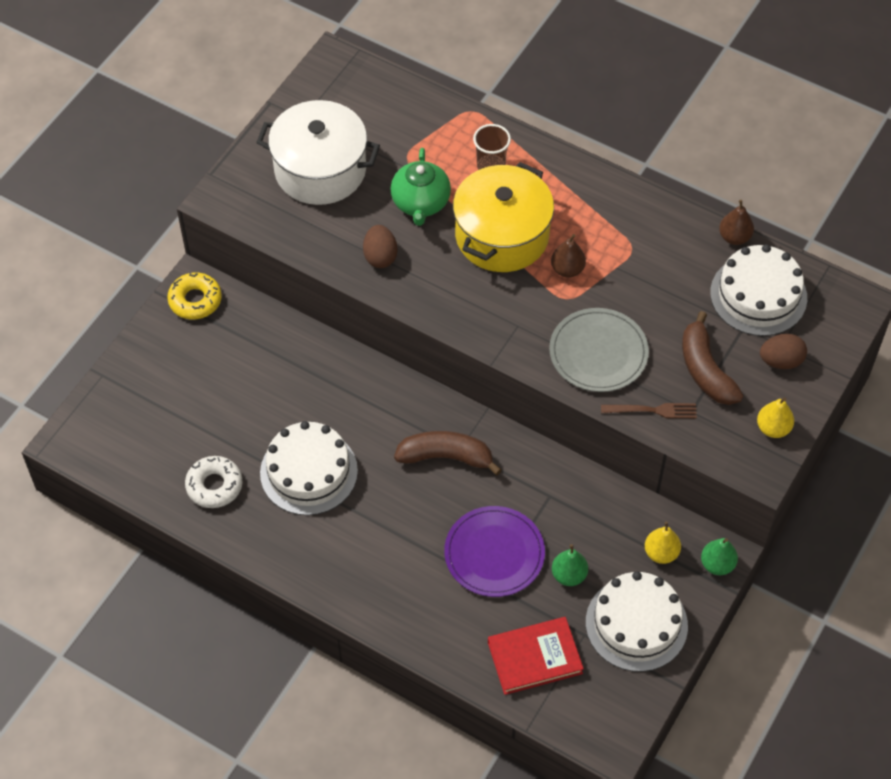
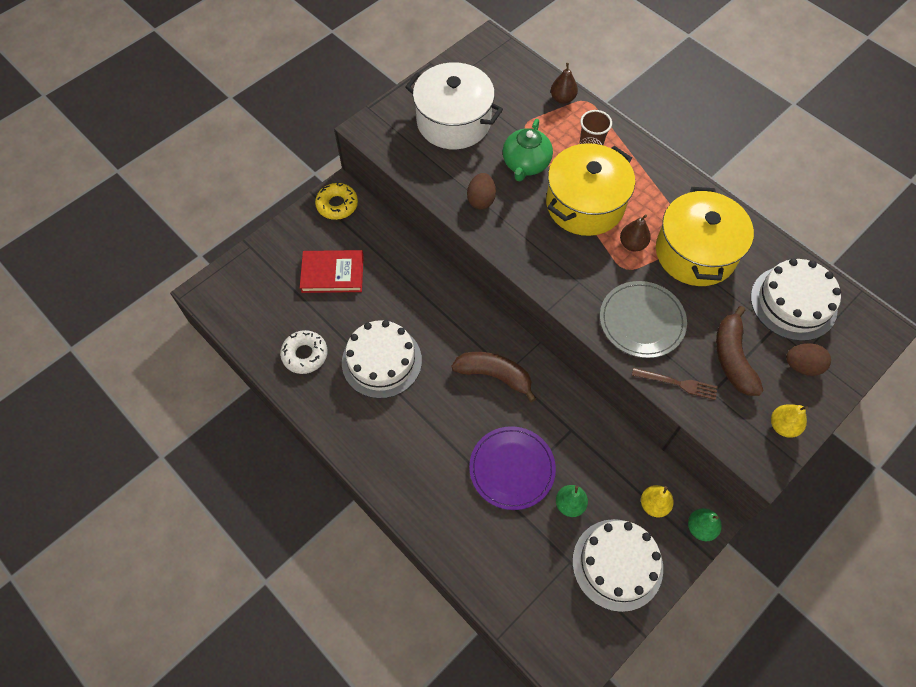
camera: 15 degrees right, 5 degrees up
(534, 657) = (522, 572): red book -> red book (332, 273)
(640, 263) = (695, 252): none -> yellow pot
(734, 237) = (782, 248): brown pear -> brown pear (562, 98)

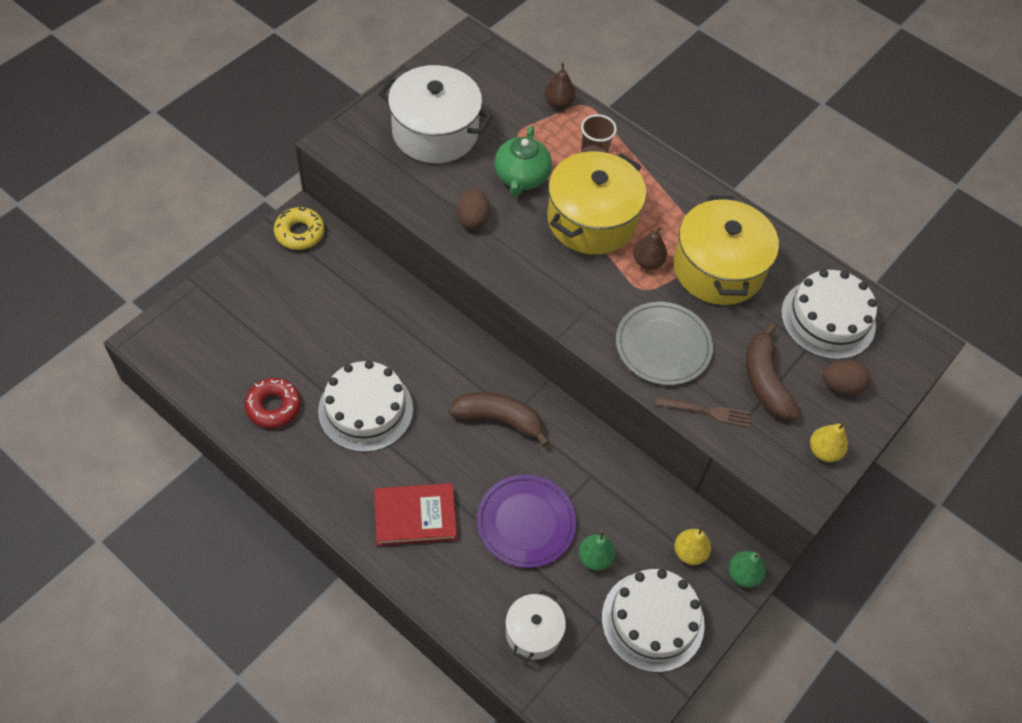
camera: 10 degrees left, 5 degrees down
(305, 355) = (273, 406): white donut -> red donut
(332, 273) = (300, 312): red book -> red book (415, 516)
(512, 567) = (533, 632): none -> white pot

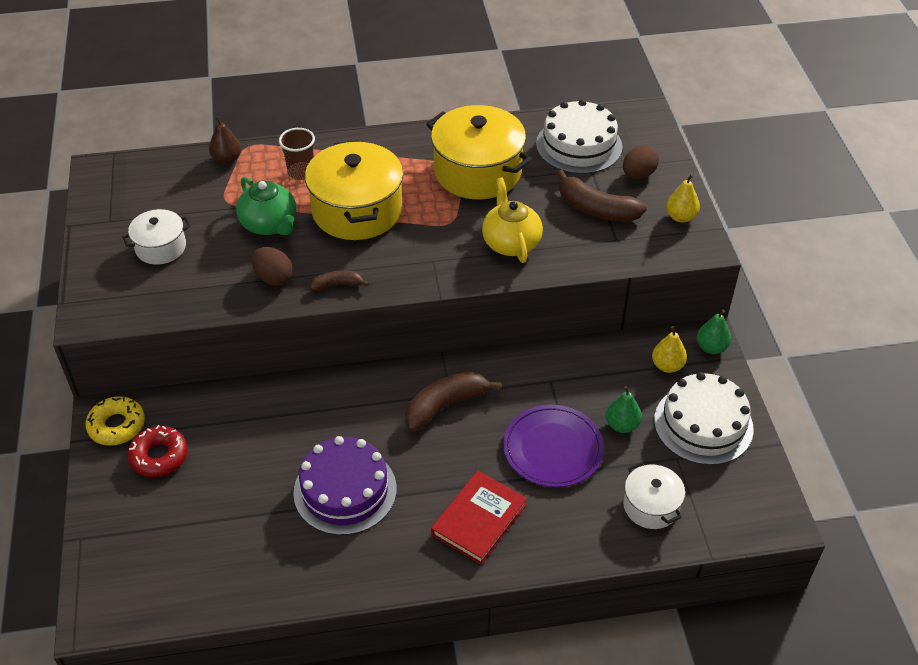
camera: 45 degrees left, 10 degrees down
(273, 406) = (272, 557): red donut -> red donut (159, 456)
(365, 409) = (345, 490): white cake -> purple cake
(435, 132) = (161, 247): white pot -> white pot, size x0.54
(504, 263) = (337, 285): none -> brown banana
(647, 262) = (430, 204): brown pear -> none
(663, 346) = (511, 243): grey plate -> yellow teapot
(707, 412) = (590, 255): brown fork -> none

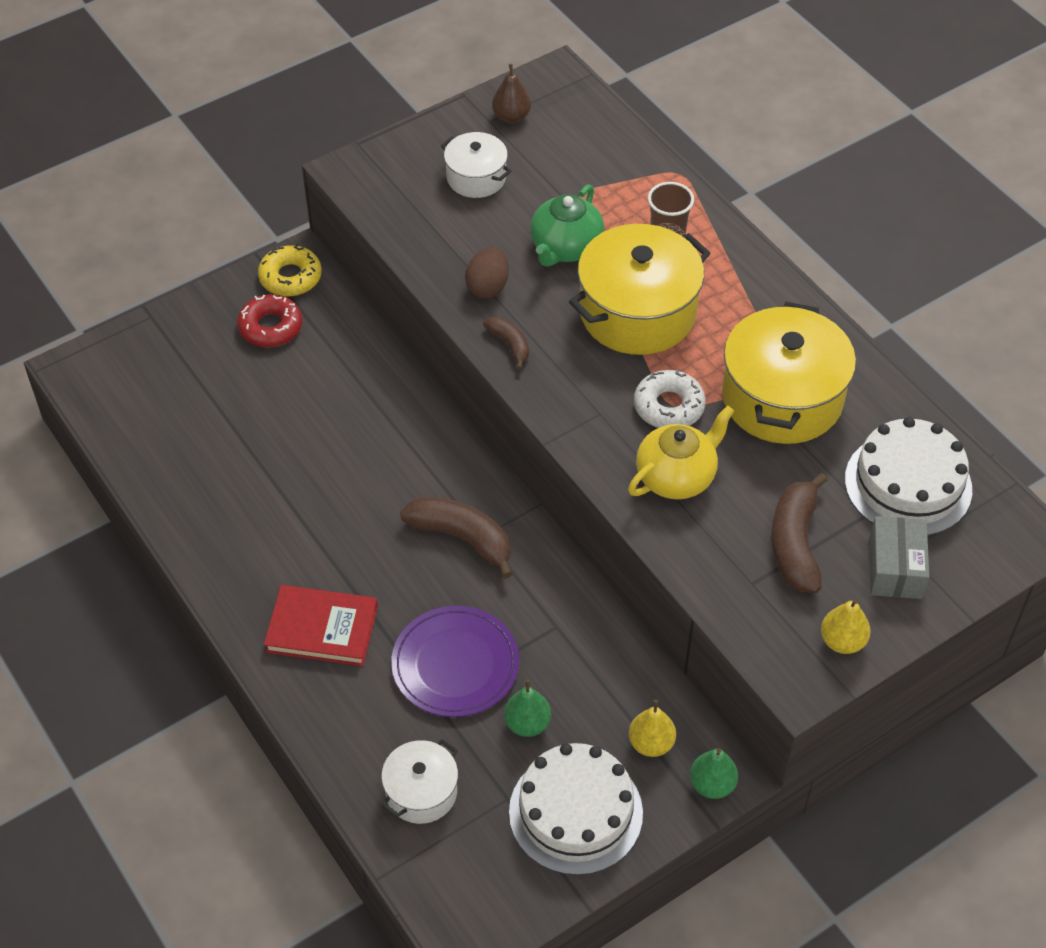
camera: 65 degrees right, 5 degrees up
(227, 159) = (645, 166): brown pear -> brown pear (511, 117)
(345, 490) = (303, 495): purple cake -> none
(449, 225) = (669, 406): none -> white donut
(638, 175) = (895, 568): brown egg -> grey box

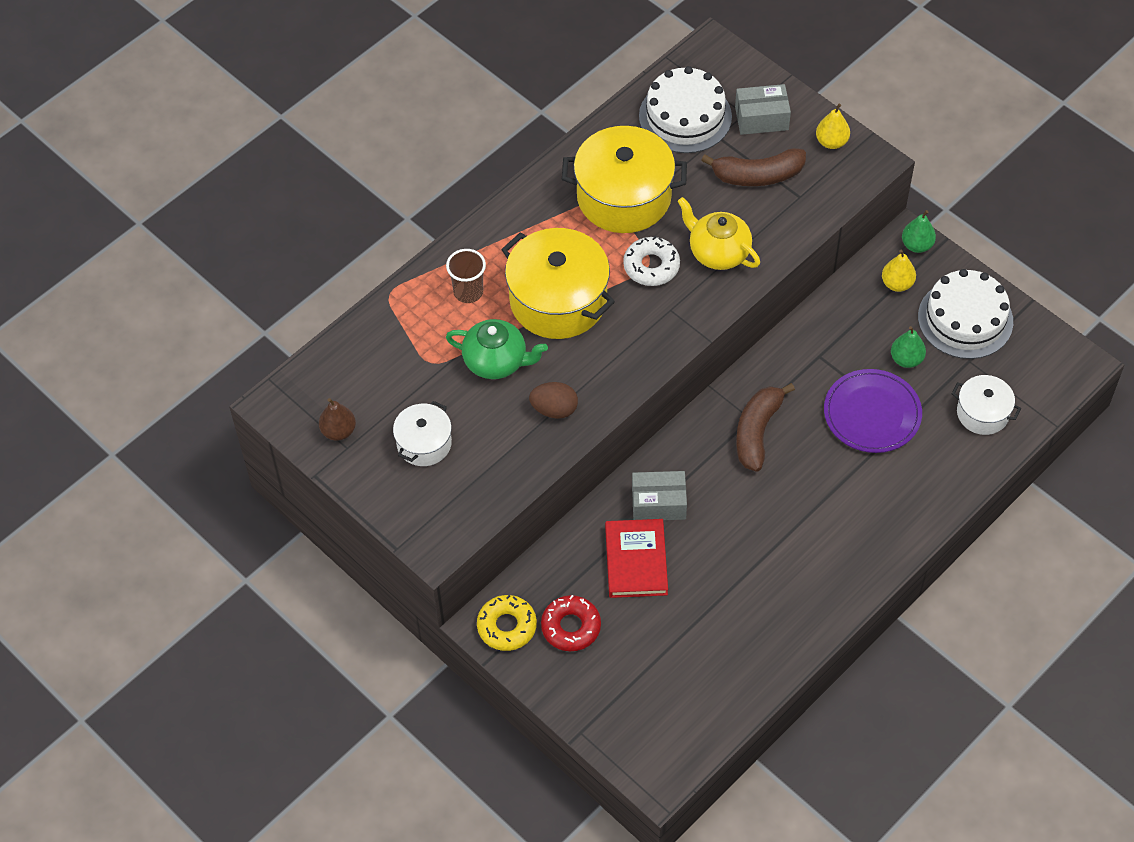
camera: 100 degrees left, 5 degrees up
(322, 629) = (869, 508): red book -> red book (636, 561)
(394, 426) = (658, 503): none -> grey box
(509, 344) = (615, 382): brown banana -> none

